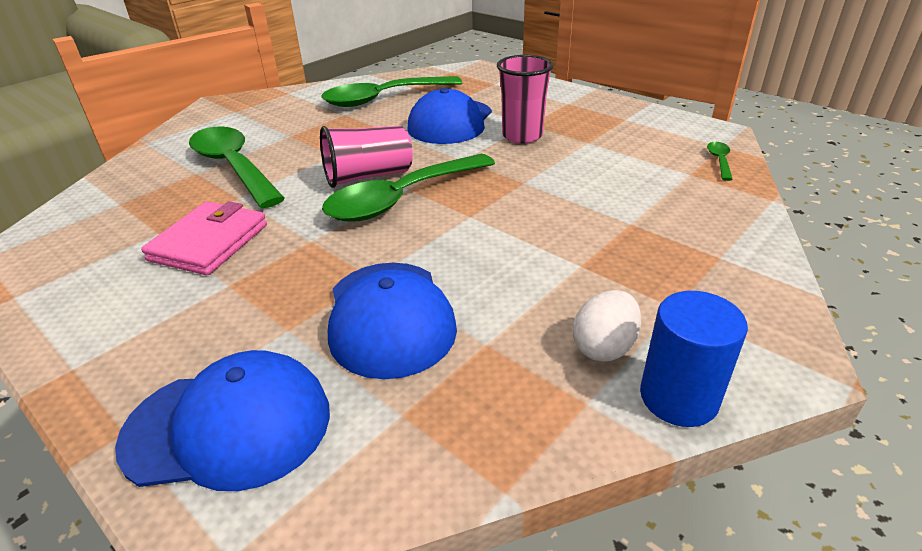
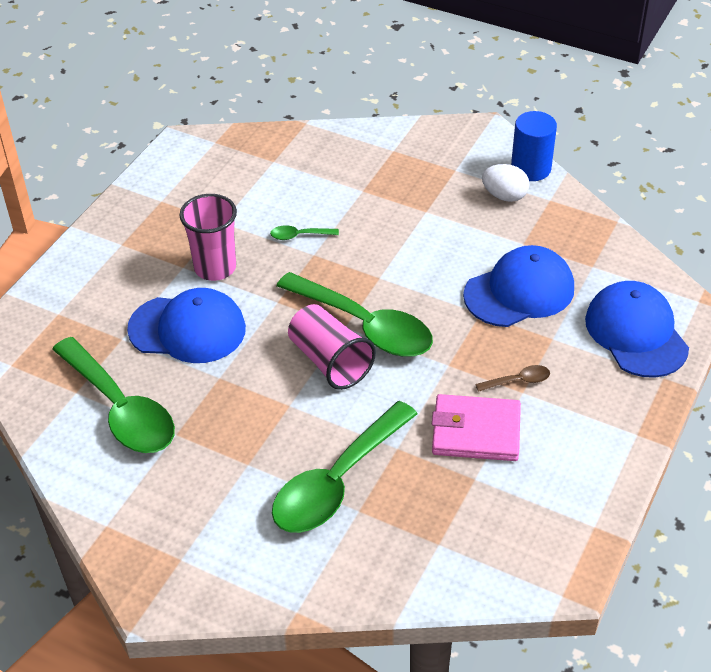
camera: 105 degrees left, 10 degrees up
(246, 284) = (518, 381): none -> brown spoon
(719, 161) = (245, 145): green spoon -> green spoon (299, 236)

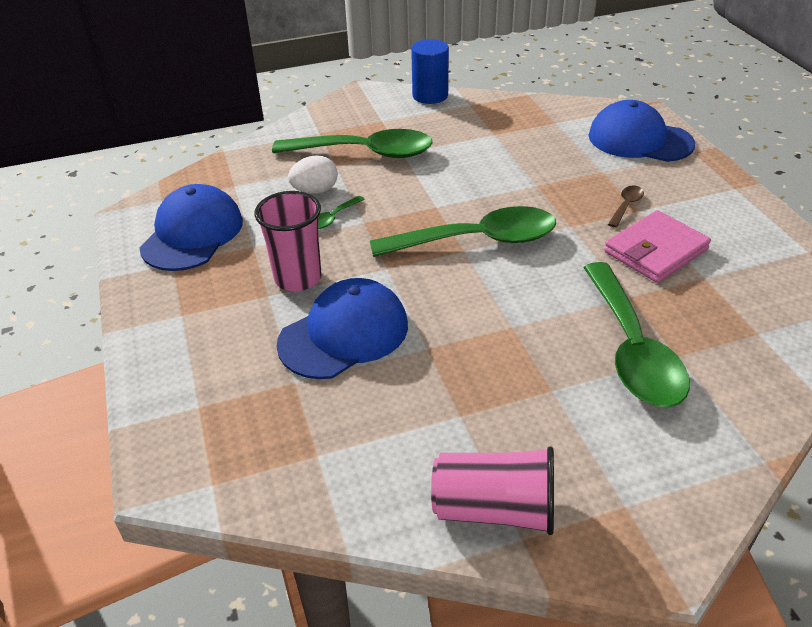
camera: 45 degrees left, 5 degrees down
(121, 409) = (382, 435): green spoon -> green spoon (365, 153)
(330, 361) = (491, 278): pink cup -> pink cup (494, 509)
(504, 196) = (439, 117): white egg -> white egg (315, 191)
(519, 291) = (539, 159): blue cap -> blue cap (192, 234)

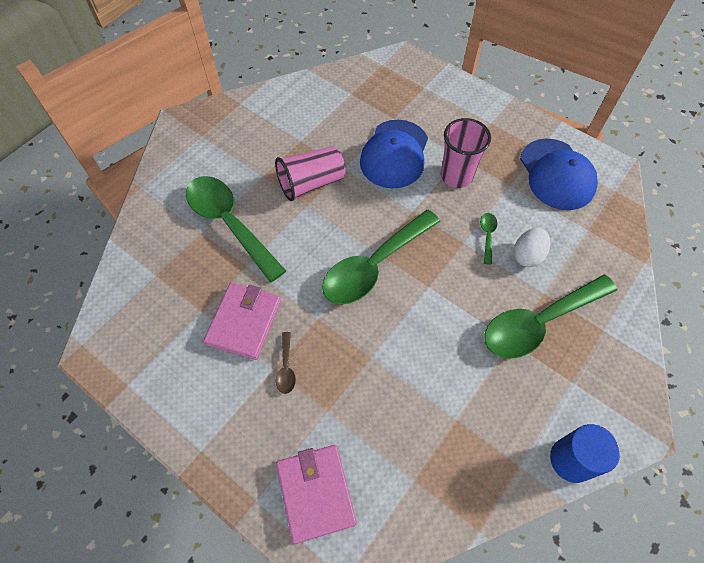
camera: 145 degrees right, 20 degrees up
(494, 509) = (258, 108): pink cup -> pink cup (311, 183)
(639, 140) = (316, 493): blue cap -> pink wallet

